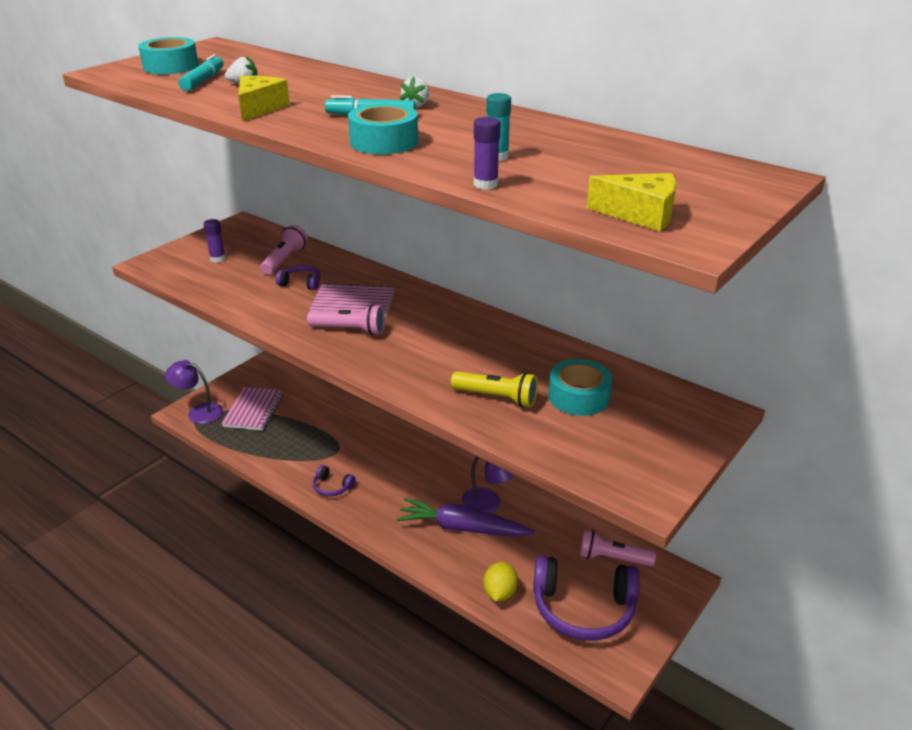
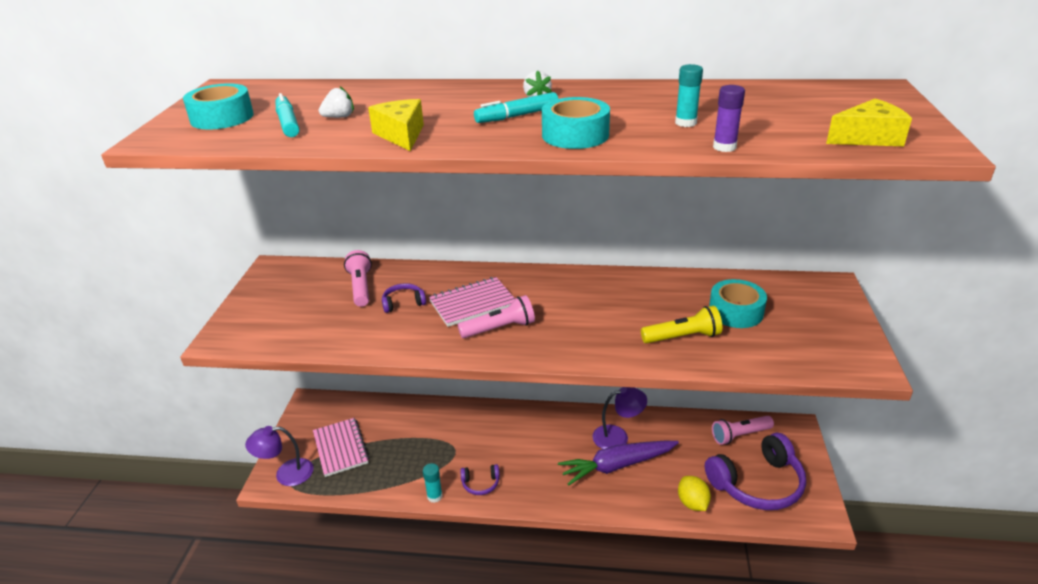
camera: 30 degrees left, 0 degrees up
(218, 259) = (291, 309): purple glue stick -> none
(287, 479) = (434, 496): none -> turquoise glue stick

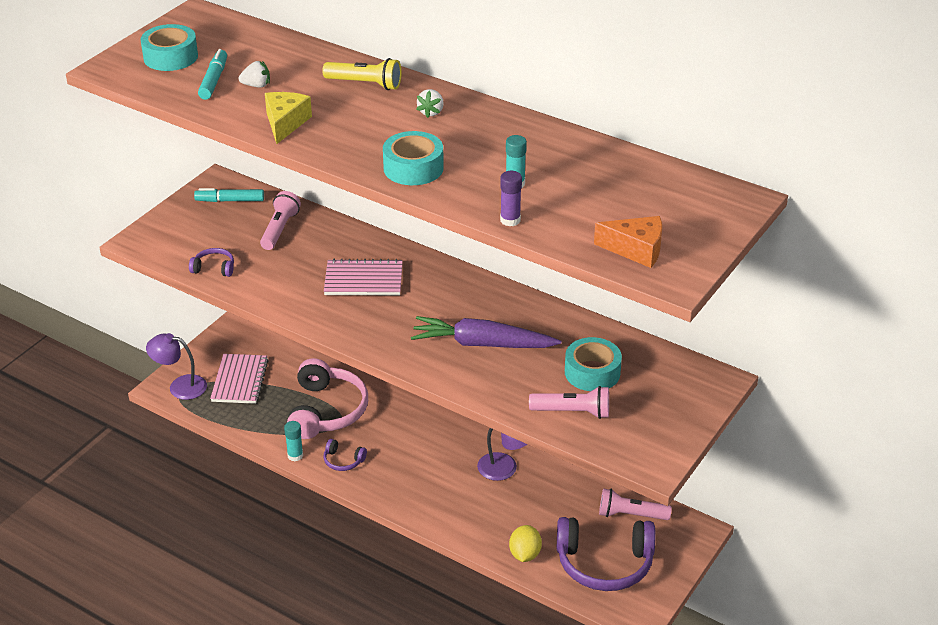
camera: 25 degrees right, 5 degrees up
(403, 303) = (305, 258): purple headphones -> purple headphones (214, 268)
(436, 445) = (326, 411): none -> pink headphones
(499, 328) = (367, 312): pink flashlight -> pink flashlight (572, 412)
(517, 116) = (393, 130): turquoise marker -> turquoise marker (230, 200)
(617, 466) = (481, 494): purple carrot -> purple carrot (482, 344)
(682, 337) = (518, 378): yellow flashlight -> yellow flashlight (365, 84)
(867, 138) = (636, 249): yellow cheese -> orange cheese

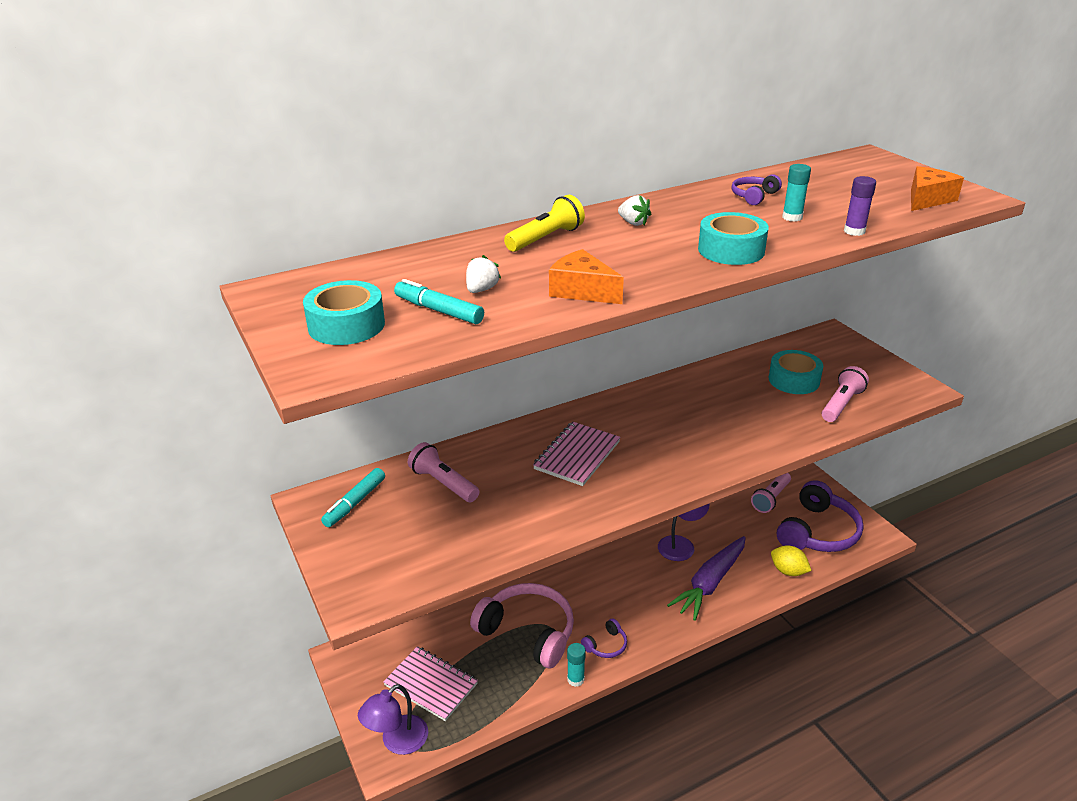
camera: 60 degrees left, 5 degrees down
(214, 268) = (469, 551): purple headphones -> purple headphones (754, 196)
(285, 123) = (582, 291): yellow cheese -> orange cheese
(482, 344) = (722, 419): purple carrot -> purple carrot (710, 583)

